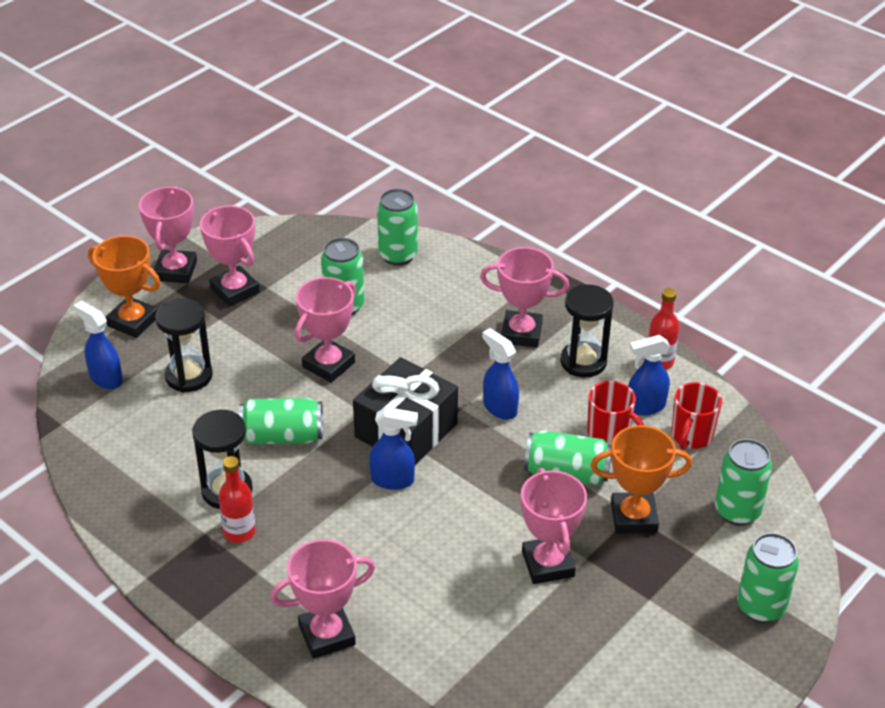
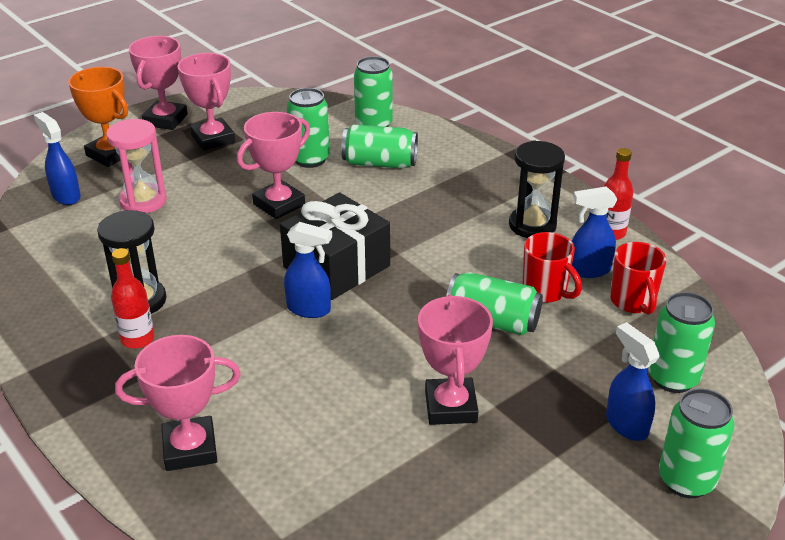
camera: 10 degrees right, 5 degrees down
(189, 376) = (143, 201): black hourglass -> pink hourglass
(282, 436) = (212, 259): green can -> green can (380, 163)
(499, 408) = (437, 256): blue spray bottle -> blue spray bottle (626, 424)
(521, 333) = (475, 196): pink trophy -> none
(633, 517) = (556, 371): orange trophy -> none
(691, 436) = (633, 302): red mug -> red mug turned 45 degrees counterclockwise

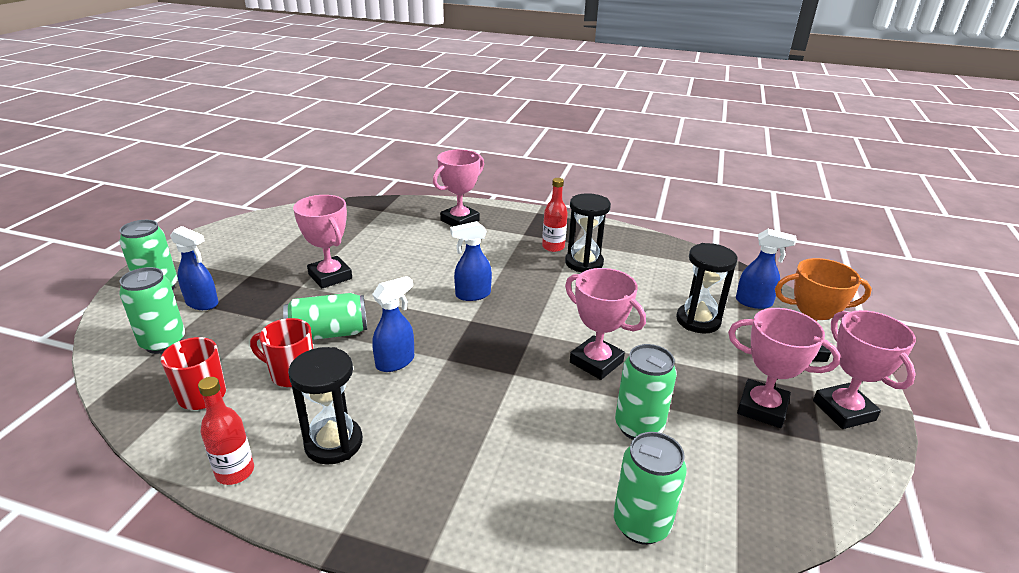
camera: 145 degrees right, 5 degrees down
(143, 201) = (698, 321): pink hourglass -> black hourglass
(279, 204) = (596, 362): pink trophy -> pink trophy turned 60 degrees counterclockwise
(336, 266) = (485, 329): black gift -> none
(380, 163) = (564, 457): green can -> none
(588, 270) = (254, 411): blue spray bottle -> blue spray bottle (395, 362)

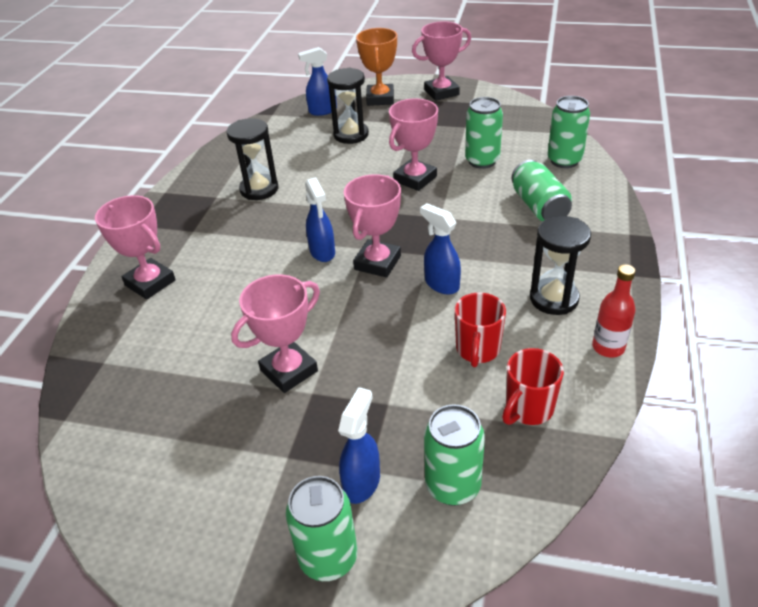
camera: 90 degrees left, 10 degrees up
(328, 333) = (406, 341): green can -> green can (539, 206)
(553, 247) = (225, 209): red bottle -> none
(754, 302) = (322, 111): blue spray bottle -> blue spray bottle turned 120 degrees counterclockwise
(762, 408) = (447, 117): pink trophy -> pink trophy (377, 263)

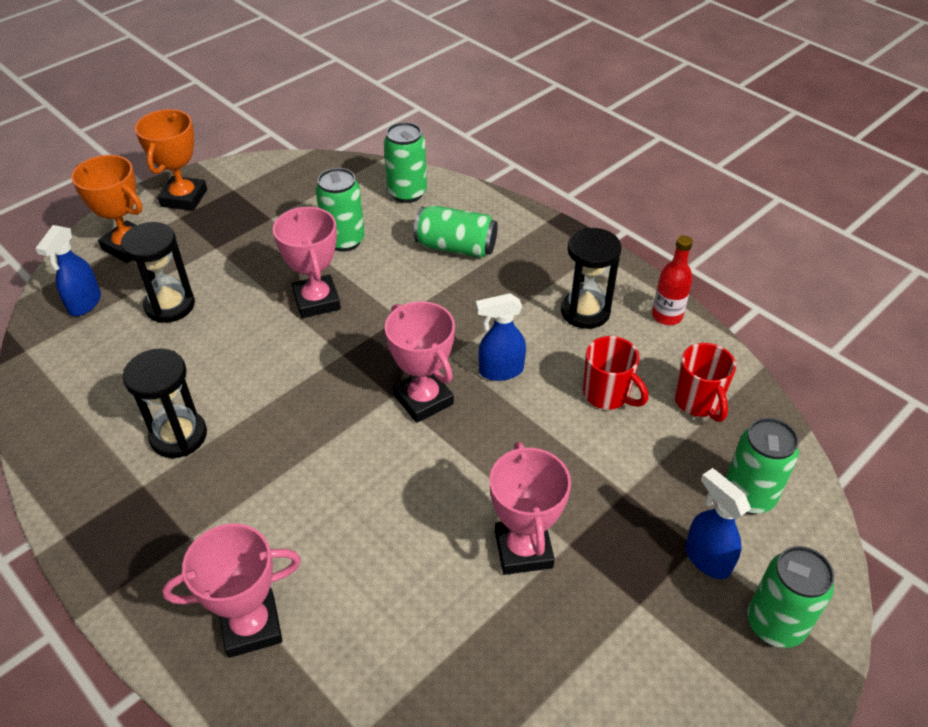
camera: 60 degrees left, 5 degrees up
(322, 252) = (362, 434): blue spray bottle -> none
(441, 92) = (184, 198): pink trophy -> orange trophy

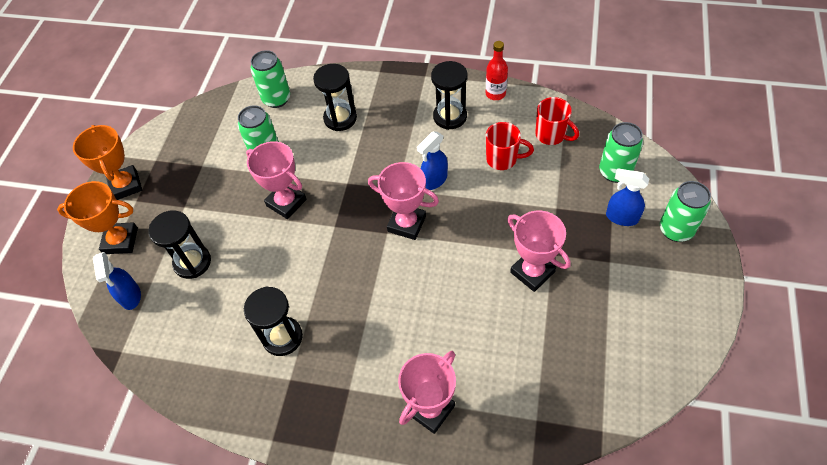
camera: 30 degrees left, 10 degrees up
(456, 247) = (340, 118): green can -> black hourglass

